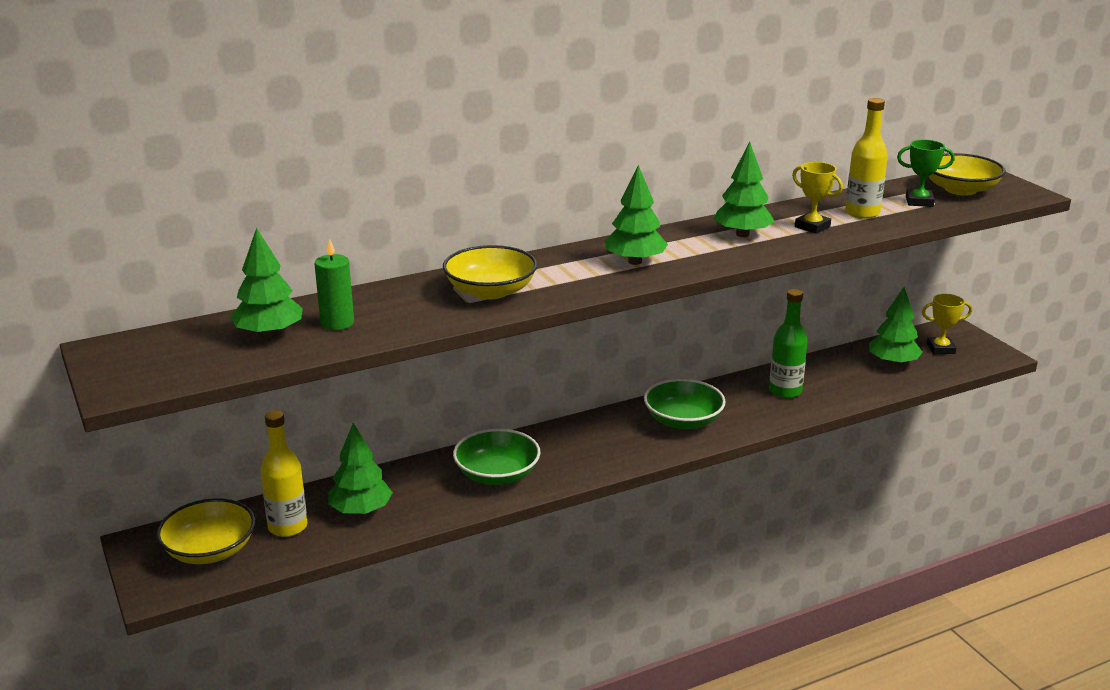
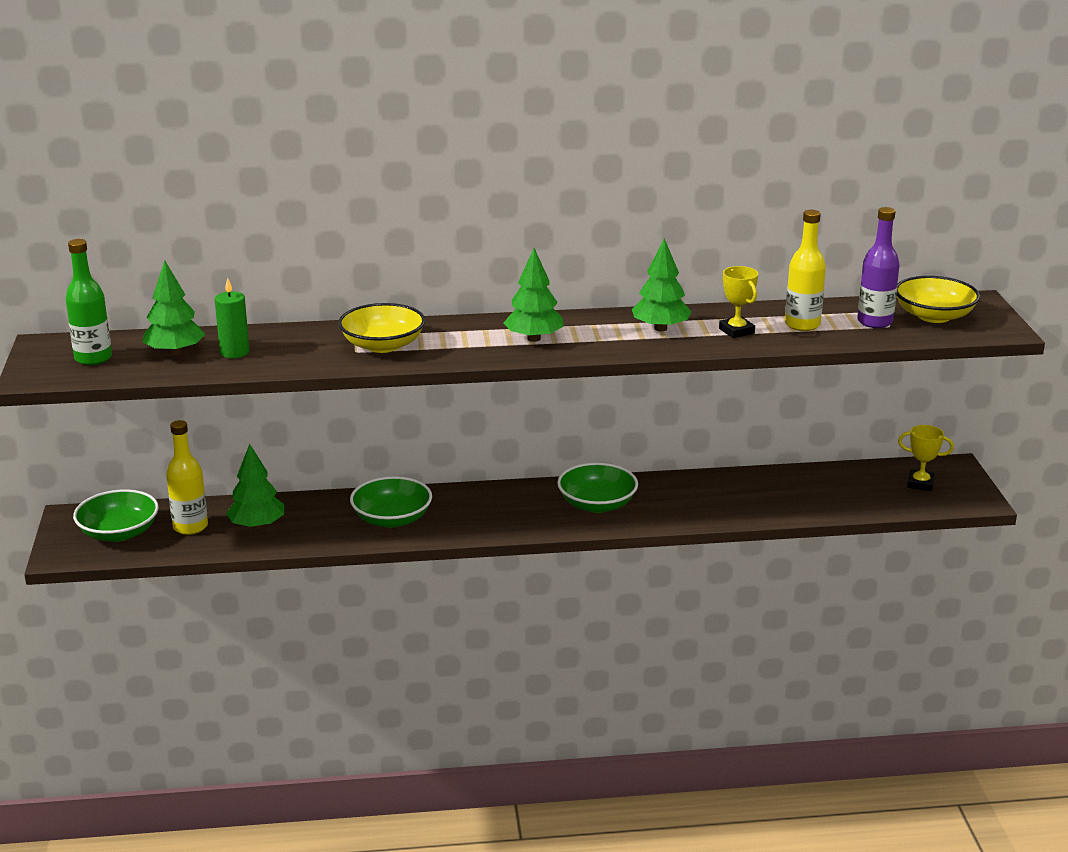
camera: 20 degrees right, 0 degrees up
(210, 550) = (119, 533): yellow bowl -> green bowl
(785, 391) = (720, 496): green bottle -> green bottle (93, 358)
(893, 363) = (855, 488): green tree -> none
(919, 202) = (874, 322): green trophy -> purple bottle

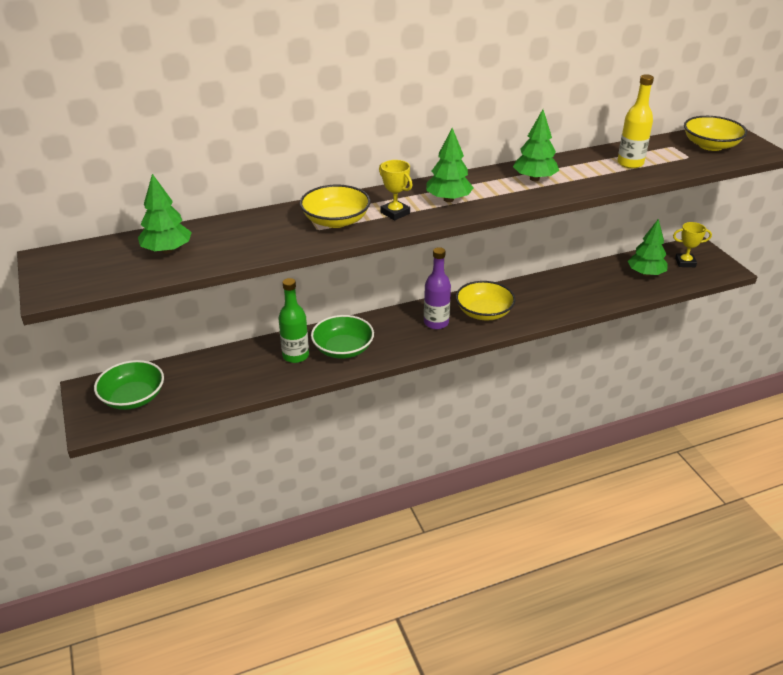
camera: 15 degrees left, 10 degrees up
(93, 358) = (98, 266): green bottle -> green bottle (295, 356)
(190, 527) = (189, 382): yellow bottle -> none
(234, 352) = (218, 243): green candle -> none
(257, 526) = (242, 372): green tree -> green tree (645, 274)
(597, 504) = (484, 312): green bowl -> yellow bowl
(736, 331) = (589, 174): yellow trophy -> yellow trophy (395, 213)
(874, 322) = (676, 155): purple bottle -> purple bottle (436, 323)

